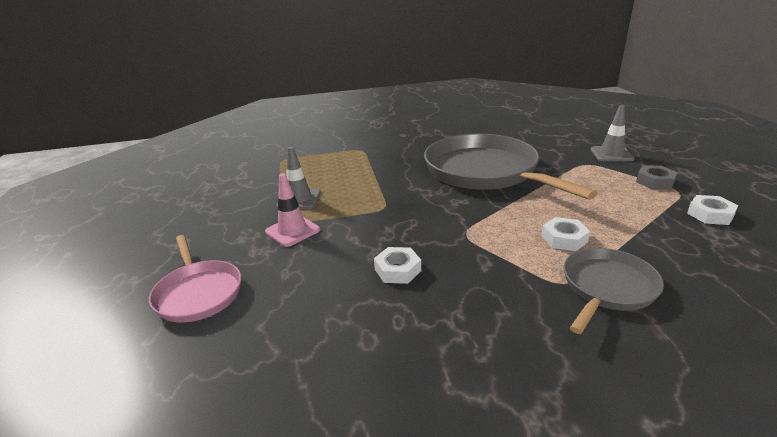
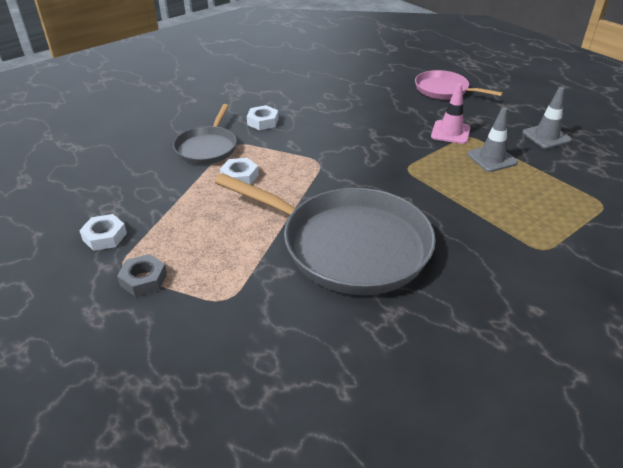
camera: 150 degrees right, 10 degrees up
(398, 270) = (345, 126): white nut -> white nut (263, 121)
(611, 154) = (190, 338): grey traffic cone -> grey traffic cone (546, 136)

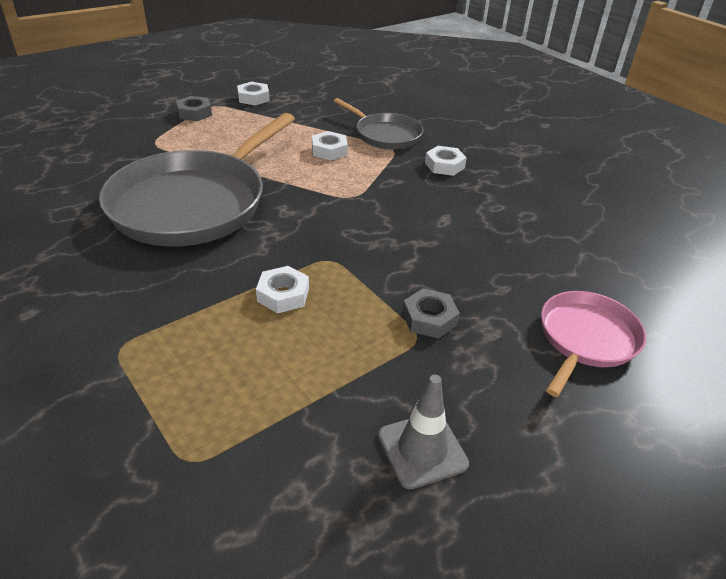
camera: 90 degrees right, 0 degrees up
(207, 148) = (385, 135): grey pan -> grey pan turned 150 degrees counterclockwise
(450, 132) = (429, 318): pink traffic cone -> grey nut
(453, 185) = (283, 295): none -> white nut
(492, 158) = (348, 350): grey traffic cone -> none

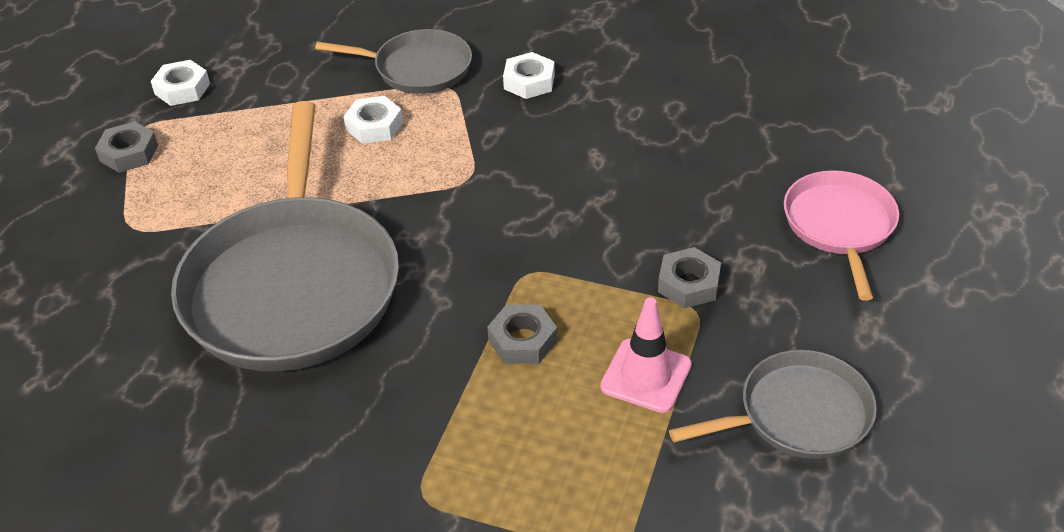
camera: 30 degrees left, 5 degrees up
(283, 295) = (522, 340): white nut -> grey nut
(337, 359) = (646, 376): none -> pink traffic cone
(422, 449) = (798, 414): grey traffic cone -> grey pan

